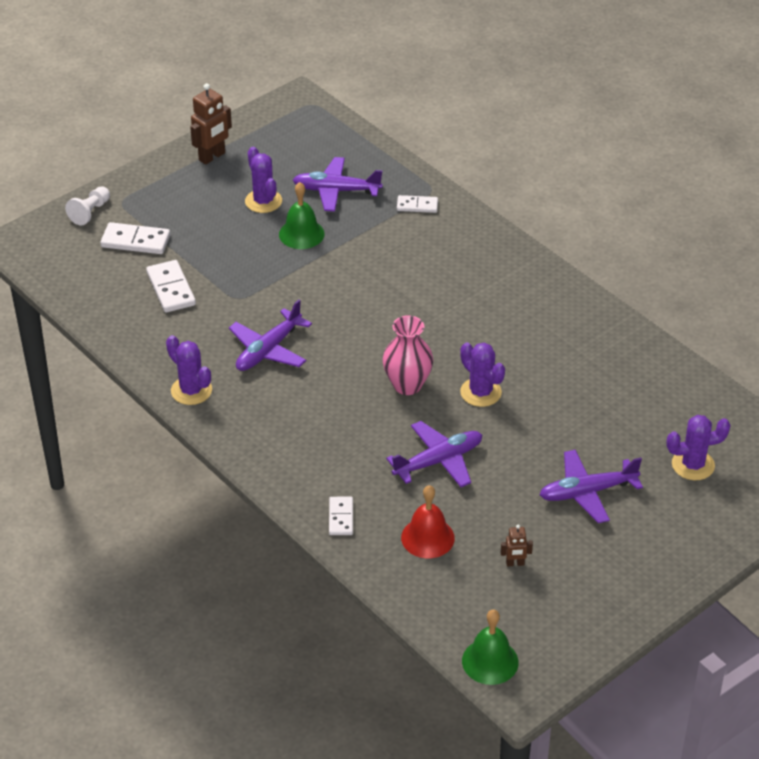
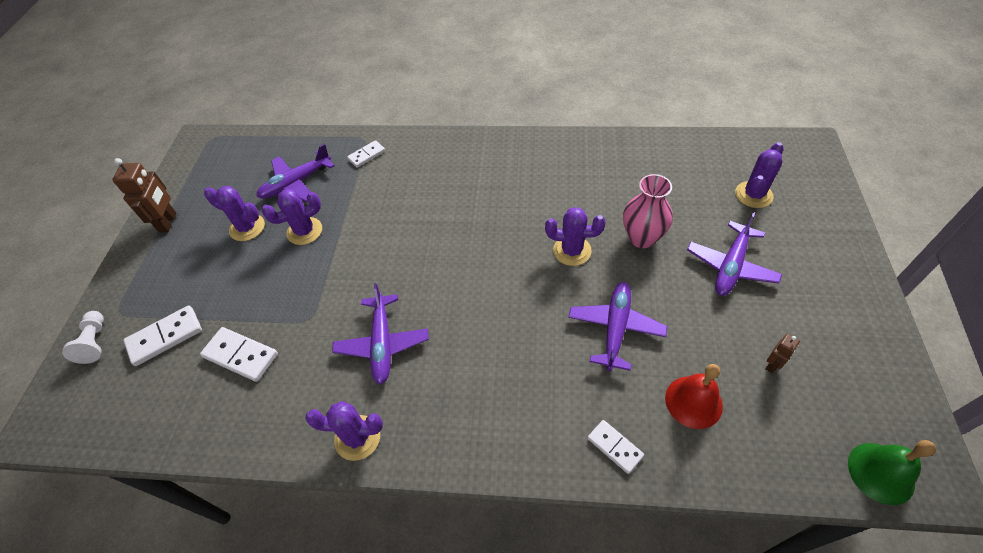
camera: 40 degrees left, 10 degrees up
(301, 234) = (304, 231): green bell -> purple cactus
(407, 385) = (518, 286): pink vase -> pink vase (642, 238)

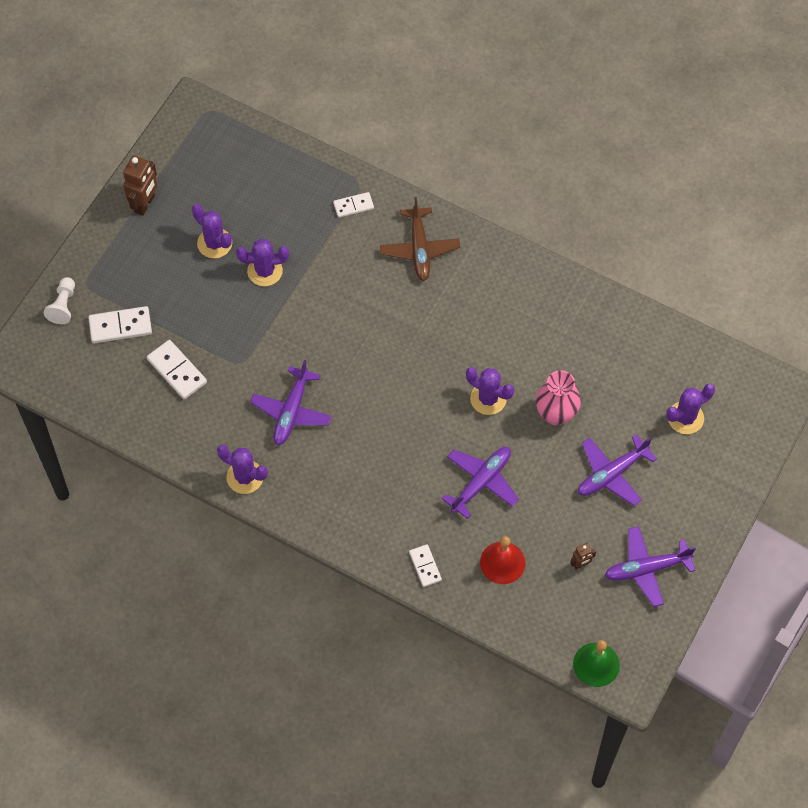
camera: 20 degrees right, 10 degrees up
(296, 183) = (274, 210): purple plane -> purple plane (646, 569)
(440, 163) = (419, 249): none -> brown plane

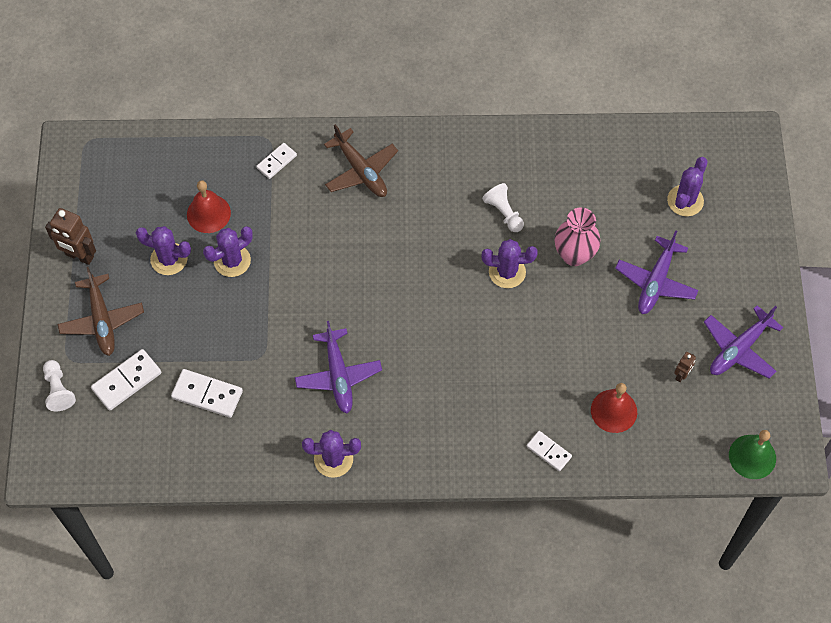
camera: 30 degrees left, 0 degrees up
(131, 267) = (102, 320): none -> brown plane
(145, 204) = (79, 256): brown robot -> brown robot turned 120 degrees clockwise
(270, 221) = (208, 213): none -> red bell
(481, 482) = (549, 349): purple plane -> none
(518, 347) = (503, 212): none -> white pawn

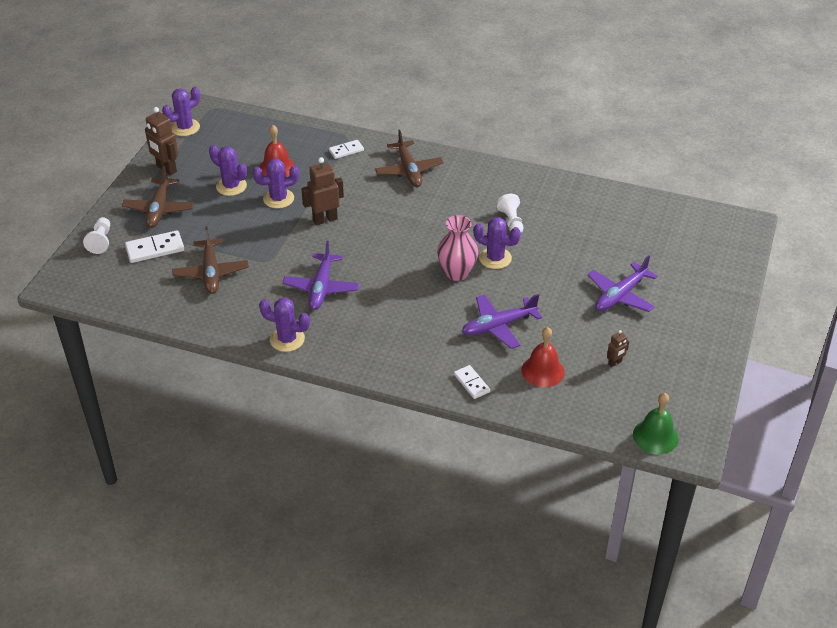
camera: 20 degrees right, 20 degrees down
(207, 394) = (211, 273): white domino -> brown plane
(298, 275) = (325, 219): none -> brown robot
(574, 255) = (557, 261): pink vase -> pink vase (457, 273)
(685, 201) = (670, 250): purple cactus -> purple cactus (185, 127)
(739, 349) = (675, 358): purple plane -> purple plane (498, 326)

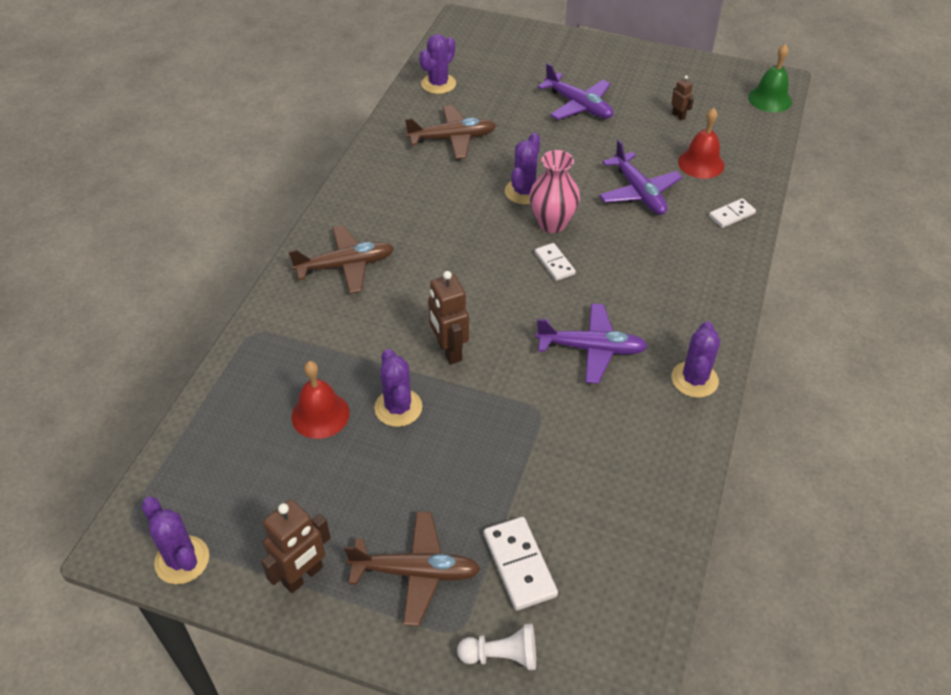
camera: 90 degrees left, 5 degrees up
(211, 273) = (571, 479): brown plane -> brown plane (452, 138)
(231, 186) = (362, 472): purple cactus -> purple cactus (438, 84)
(346, 151) = (289, 333): white domino -> white domino (554, 263)
(511, 221) = (456, 177): white pawn -> none

